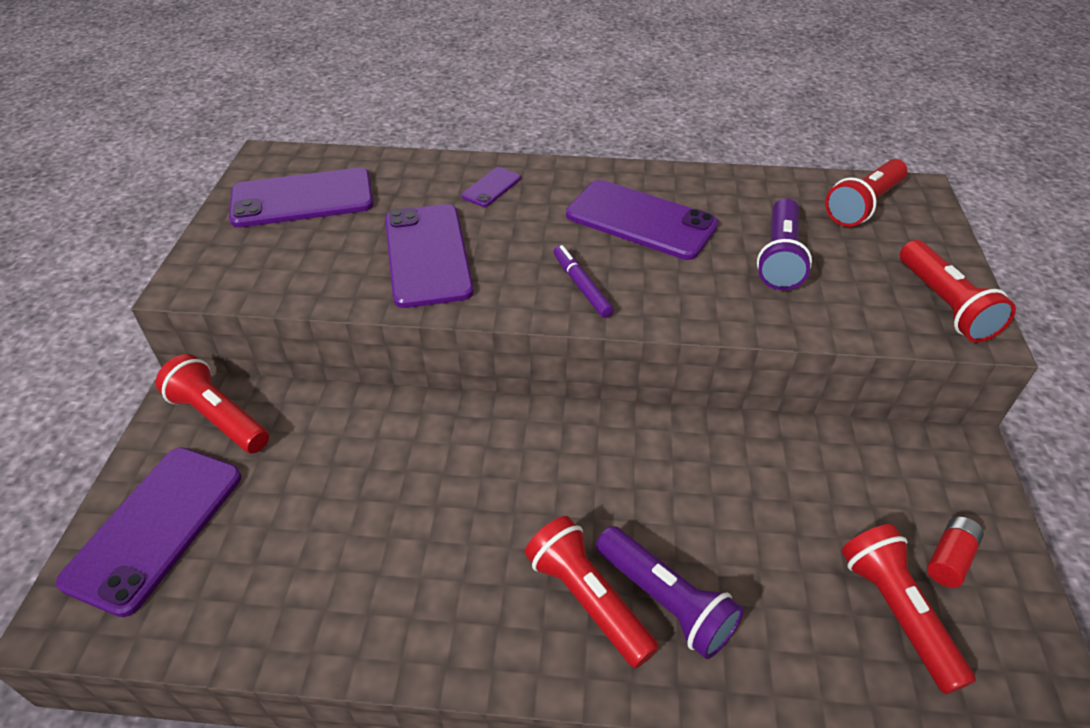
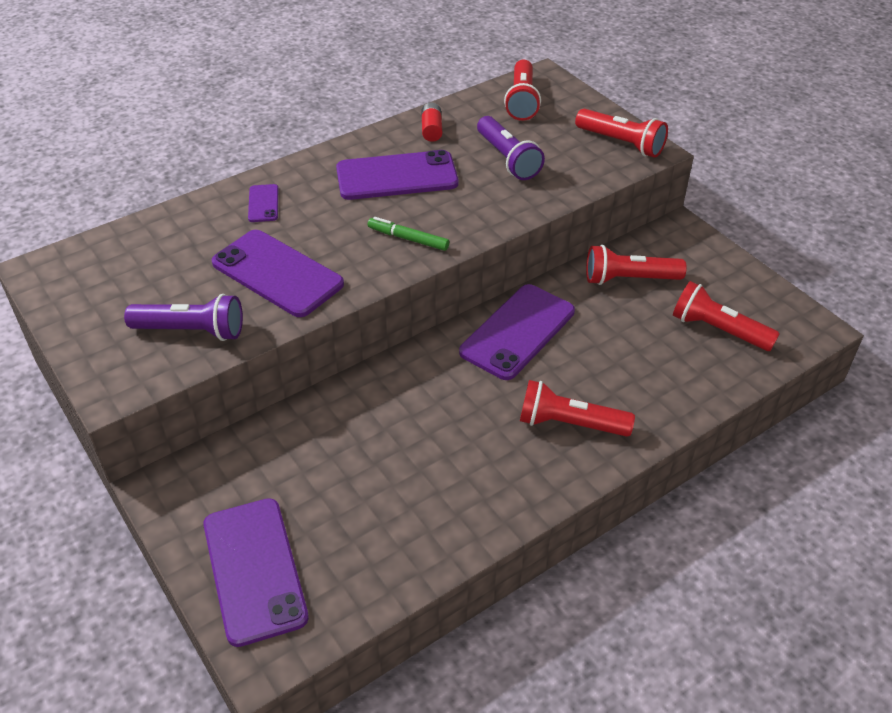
camera: 40 degrees left, 0 degrees up
(219, 418) = (208, 482): red flashlight -> red flashlight (629, 279)
(302, 199) = (120, 285): purple phone -> purple phone (518, 332)
(581, 286) = (408, 239): purple marker -> green marker
(665, 601) = (609, 397): purple flashlight -> purple flashlight (191, 331)
(949, 559) = (718, 288): red battery -> red battery (431, 130)

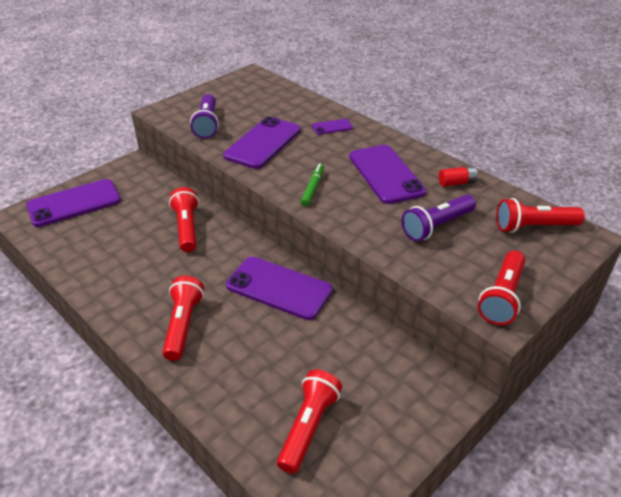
camera: 80 degrees right, 5 degrees down
(629, 279) = (363, 355): red flashlight -> red flashlight (187, 228)

